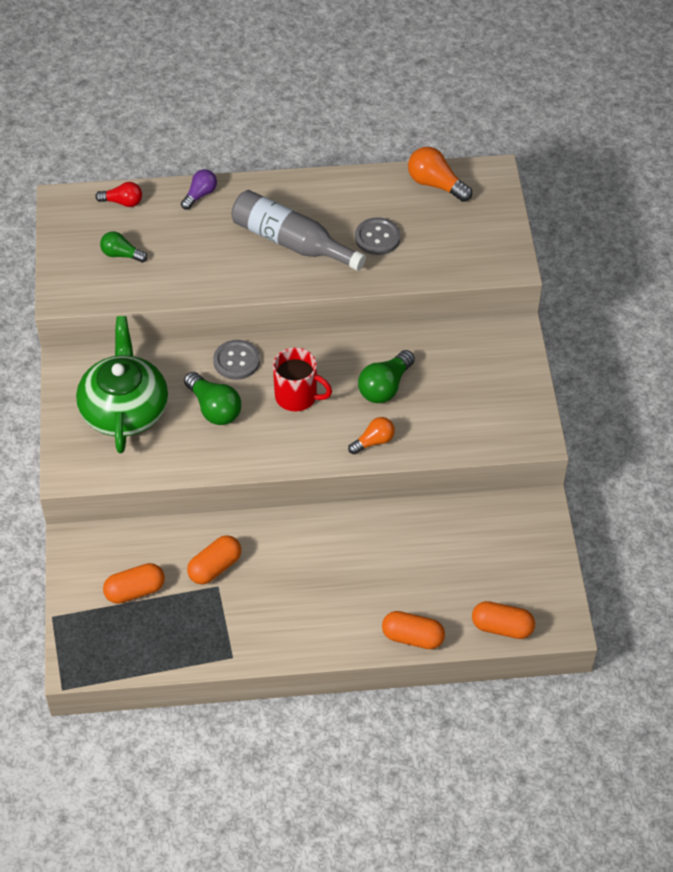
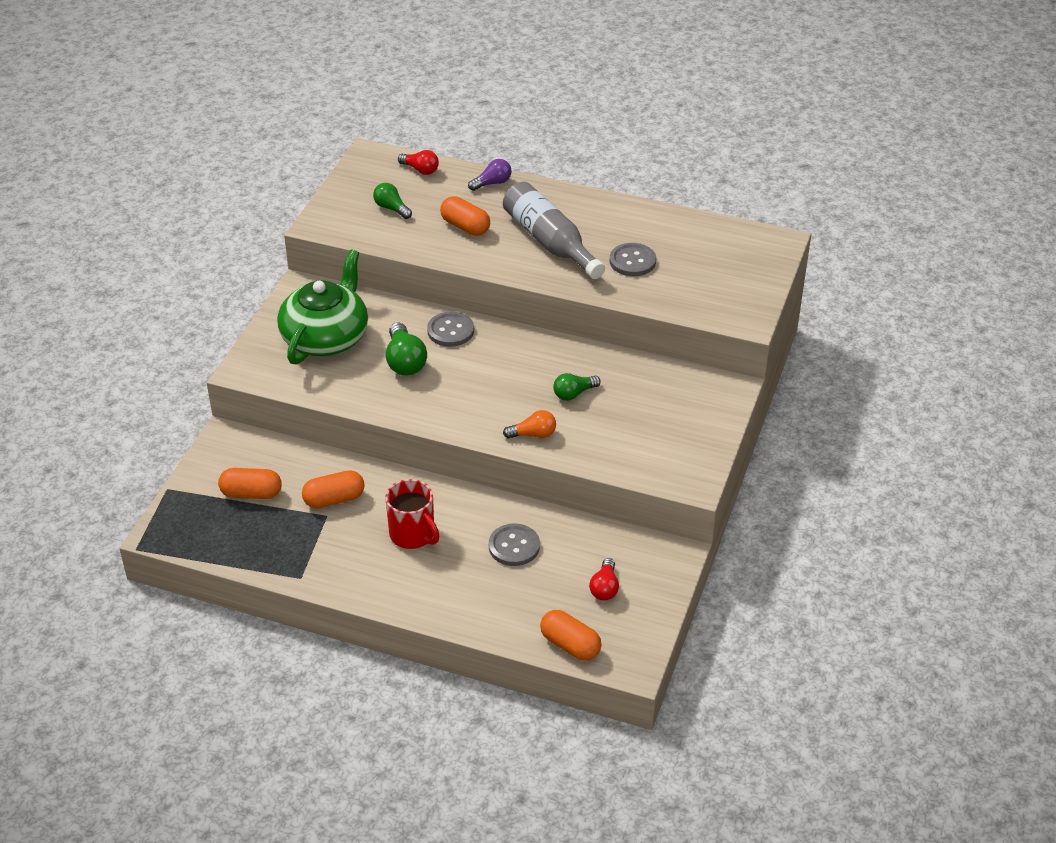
camera: 25 degrees right, 10 degrees down
(297, 396) = (486, 376): red mug -> red mug (413, 535)
(385, 387) = (574, 394): green light bulb -> green light bulb, size x0.65
(401, 552) = (514, 546): none -> grey button
(412, 637) = (478, 622): orange capsule -> orange capsule (465, 226)
(436, 184) = (717, 235): orange light bulb -> none
(500, 561) = (604, 588): none -> red light bulb

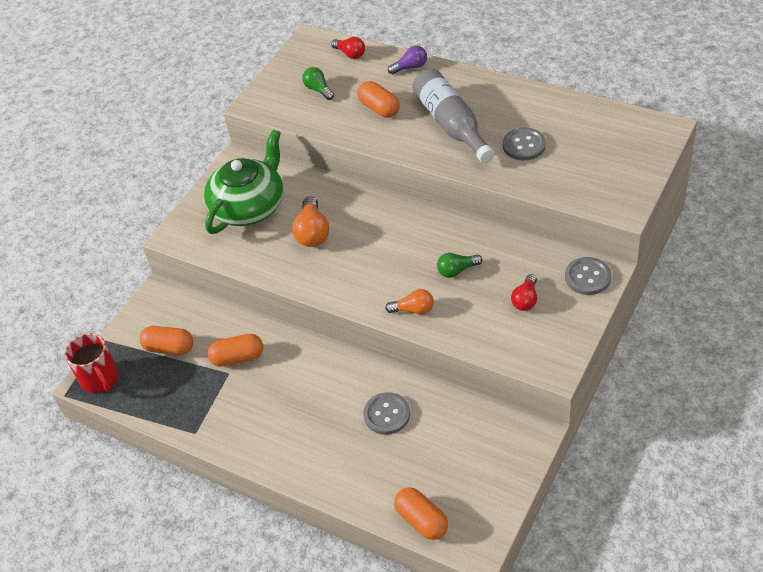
camera: 15 degrees right, 5 degrees up
(405, 361) = (312, 232): green light bulb -> orange light bulb
(413, 535) = (299, 397): red mug -> red mug (100, 379)
(450, 331) = (357, 204): grey button -> grey button (587, 277)
(604, 588) = (463, 463): red light bulb -> red light bulb (526, 299)

